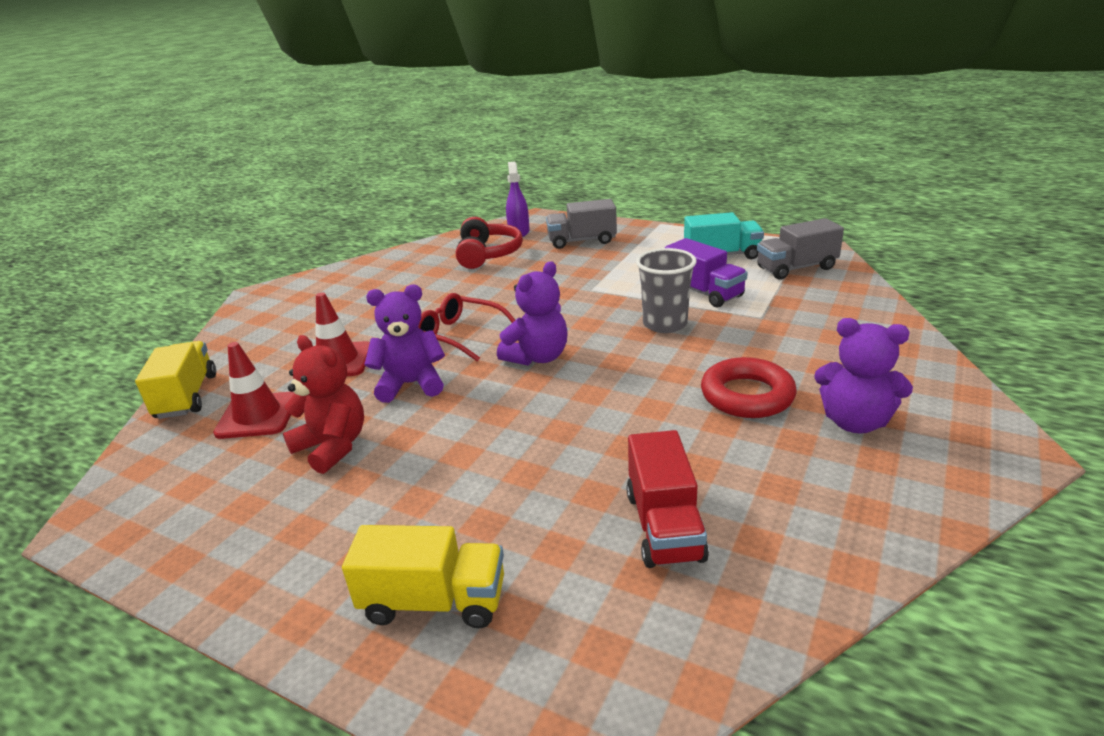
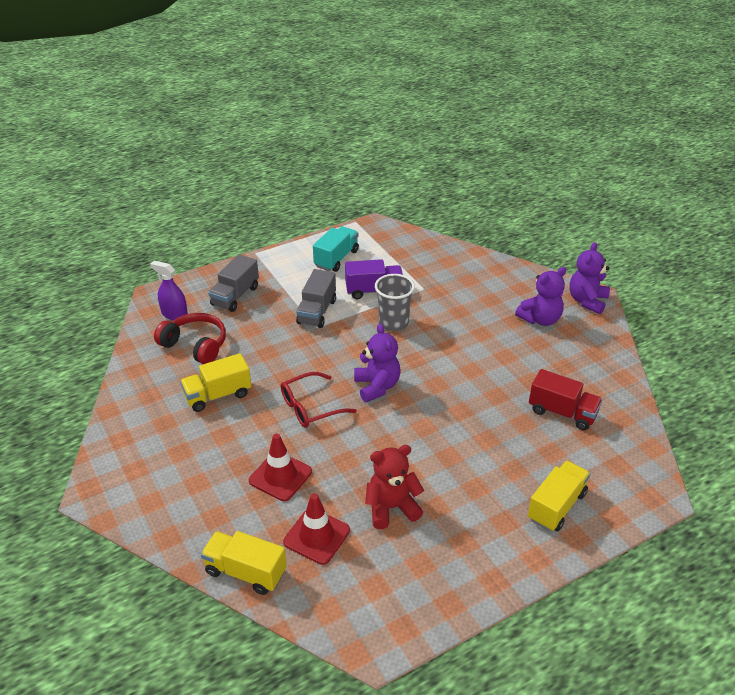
camera: 60 degrees left, 10 degrees up
(411, 384) = (352, 451): purple teddy bear -> purple teddy bear (587, 301)
(429, 289) = (218, 395): none -> yellow truck
(747, 395) = (491, 336): red ring -> none
(796, 268) = (386, 246): grey truck -> grey truck (317, 312)

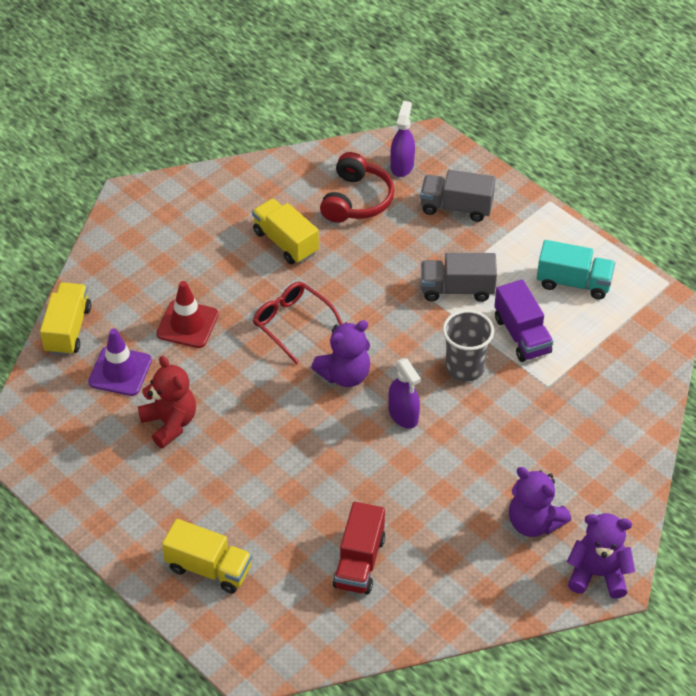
camera: 75 degrees right, 10 degrees up
(316, 536) = (120, 371): red traffic cone -> purple traffic cone
(427, 362) = (403, 415): none -> purple spray bottle

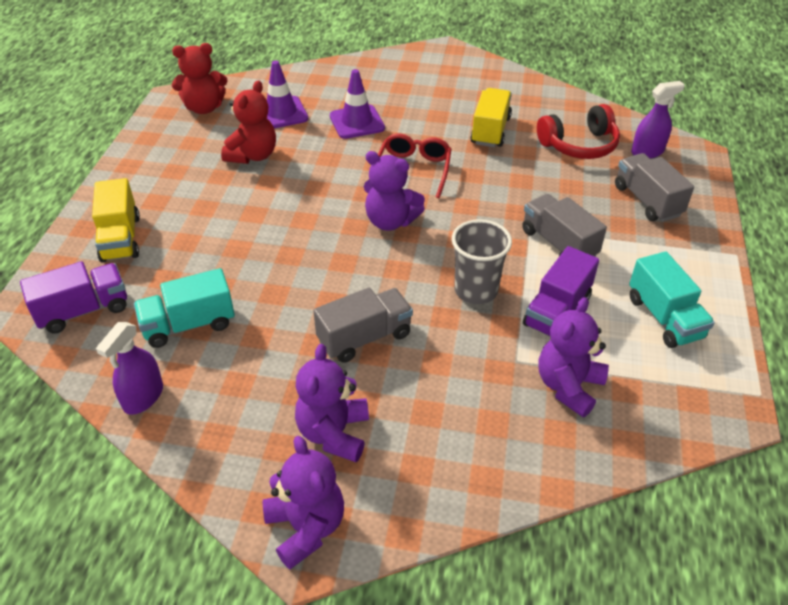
camera: 55 degrees right, 5 degrees down
(54, 425) = (204, 108): none -> red teddy bear
(68, 329) = (297, 77): yellow truck -> none
(187, 324) = (357, 122): red traffic cone -> purple traffic cone
(285, 627) = (83, 310): none -> purple truck
(359, 562) = (189, 324): red truck -> turquoise truck
(403, 415) = (381, 276): purple spray bottle -> purple spray bottle (143, 397)
(460, 459) = (364, 337): none -> grey truck
(590, 373) = (568, 386): none -> purple teddy bear

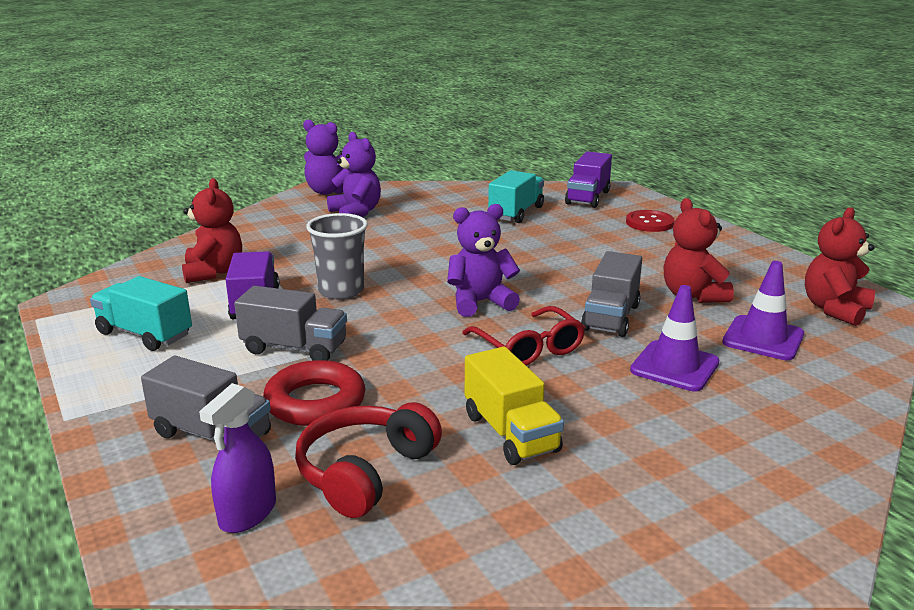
camera: 140 degrees right, 20 degrees down
(120, 238) = (649, 223): yellow truck -> red button
(143, 397) = (483, 190): purple spray bottle -> none
(364, 337) = (394, 244): grey truck -> grey truck (610, 317)
(568, 386) = (214, 272): purple teddy bear -> red teddy bear
(575, 195) = (315, 402): none -> red ring

